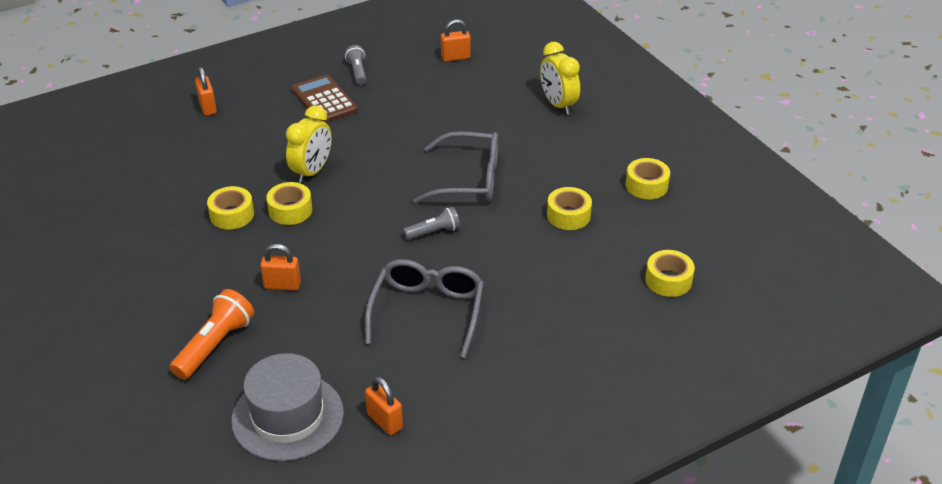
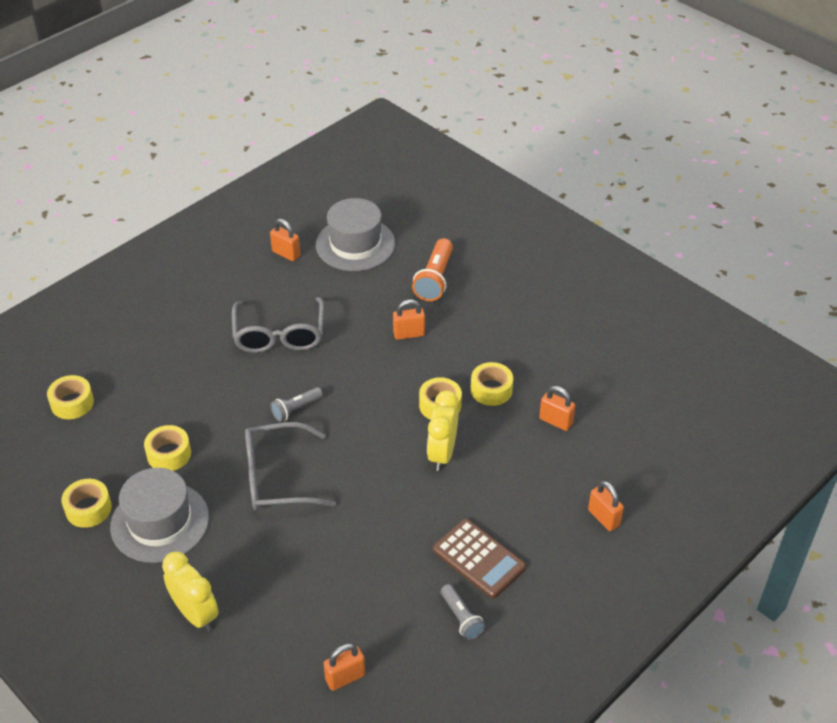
camera: 165 degrees right, 5 degrees up
(191, 178) = (556, 421): none -> orange padlock
(581, 165) = (160, 522): none -> grey hat

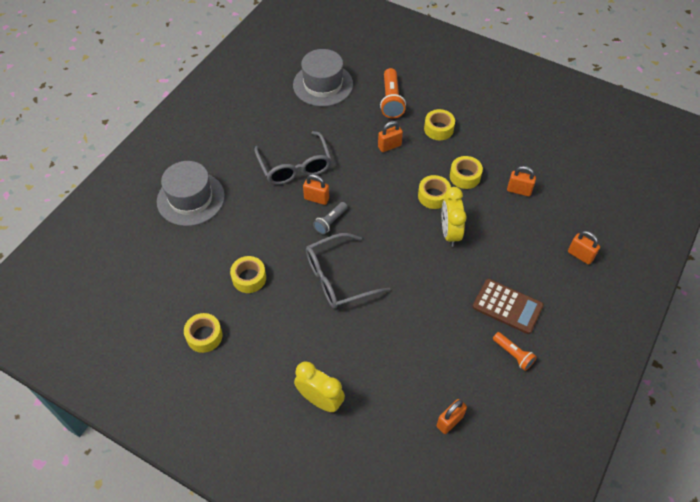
camera: 15 degrees left, 10 degrees up
(72, 403) = (157, 254): yellow tape -> yellow tape (438, 129)
(160, 522) = (264, 334): grey hat -> grey hat (190, 198)
(286, 254) = (274, 102): orange padlock -> orange padlock (316, 199)
(461, 618) = (513, 354): grey flashlight -> orange flashlight

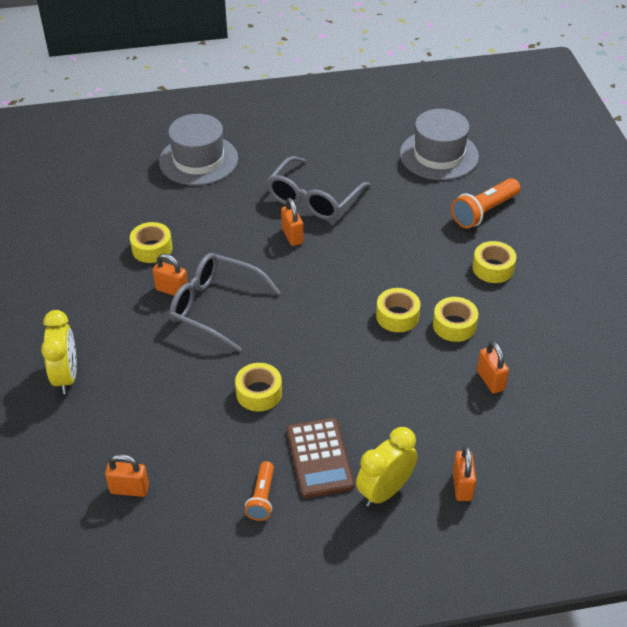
camera: 50 degrees right, 10 degrees down
(204, 336) = (62, 259): yellow tape -> yellow tape (259, 393)
(330, 222) = (276, 262): grey flashlight -> none
(389, 146) = (421, 246): orange padlock -> orange padlock (172, 290)
(450, 233) = (364, 356): yellow clock -> yellow clock (385, 491)

